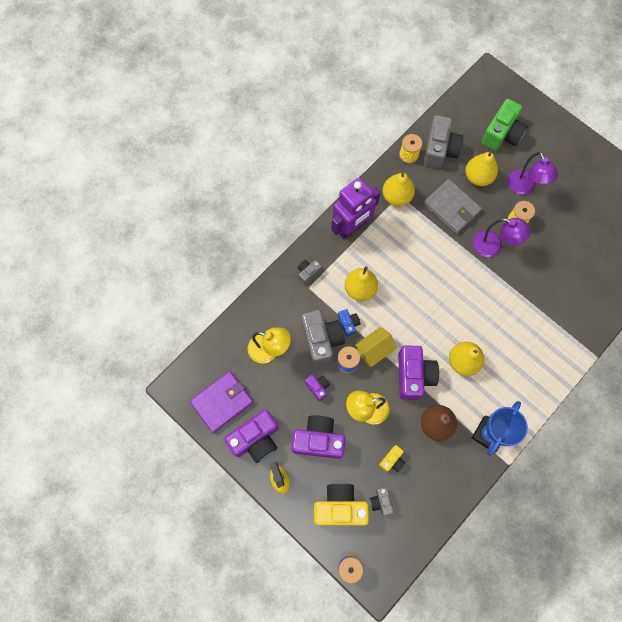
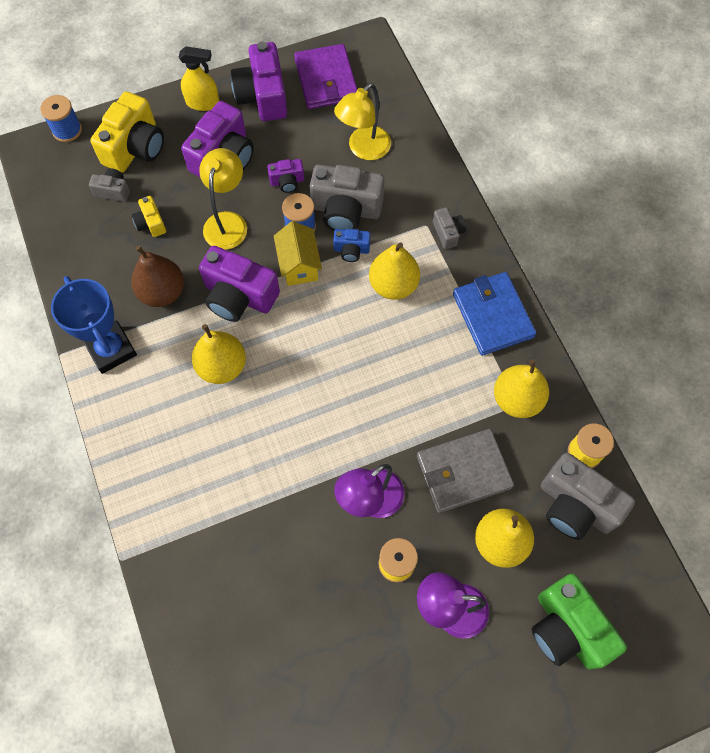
camera: 115 degrees right, 5 degrees down
(351, 227) = (493, 315): purple robot -> blue wallet

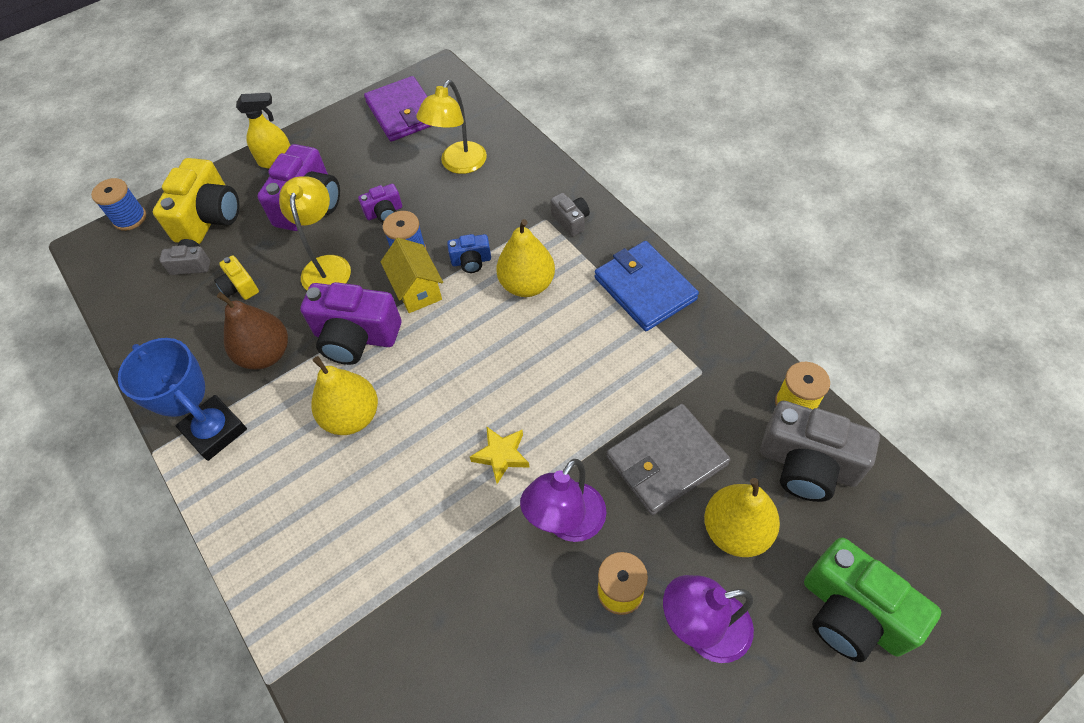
camera: 10 degrees left, 10 degrees down
(263, 96) = (340, 141): purple camera -> none
(333, 432) = (501, 455): none -> yellow star
(346, 210) = (455, 225): grey camera -> none
(517, 399) = (700, 367): yellow pear -> none

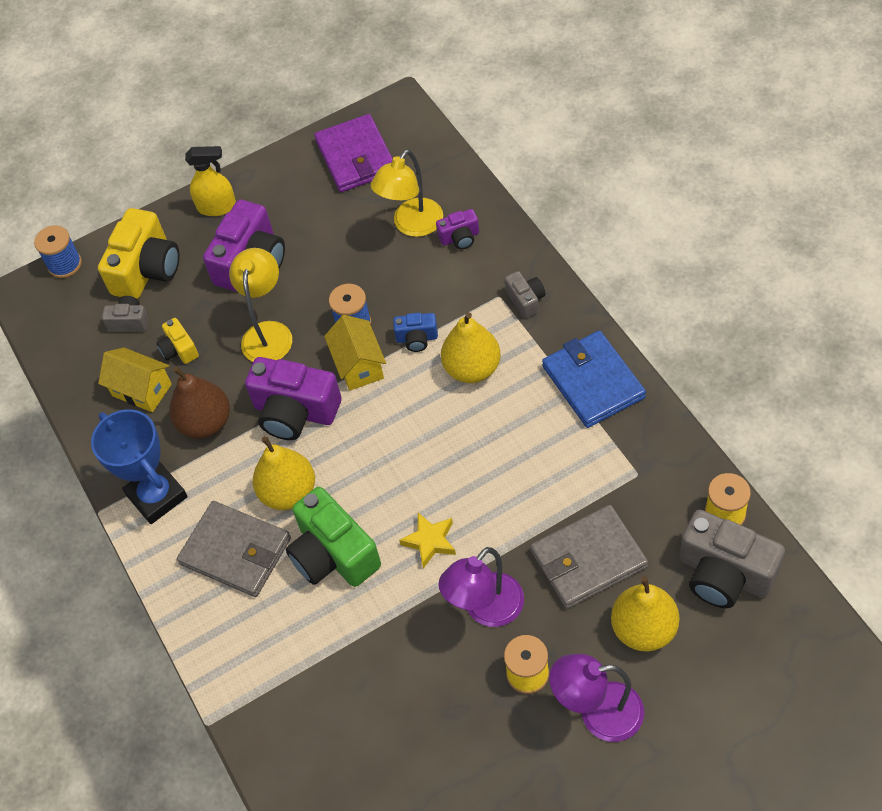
camera: 10 degrees right, 0 degrees up
(201, 327) = (142, 390): none -> yellow house
(298, 482) = (236, 551): none -> grey wallet
(384, 212) = (329, 276): purple camera -> purple camera (460, 237)
(852, 613) = (737, 710): green camera -> green camera (333, 554)

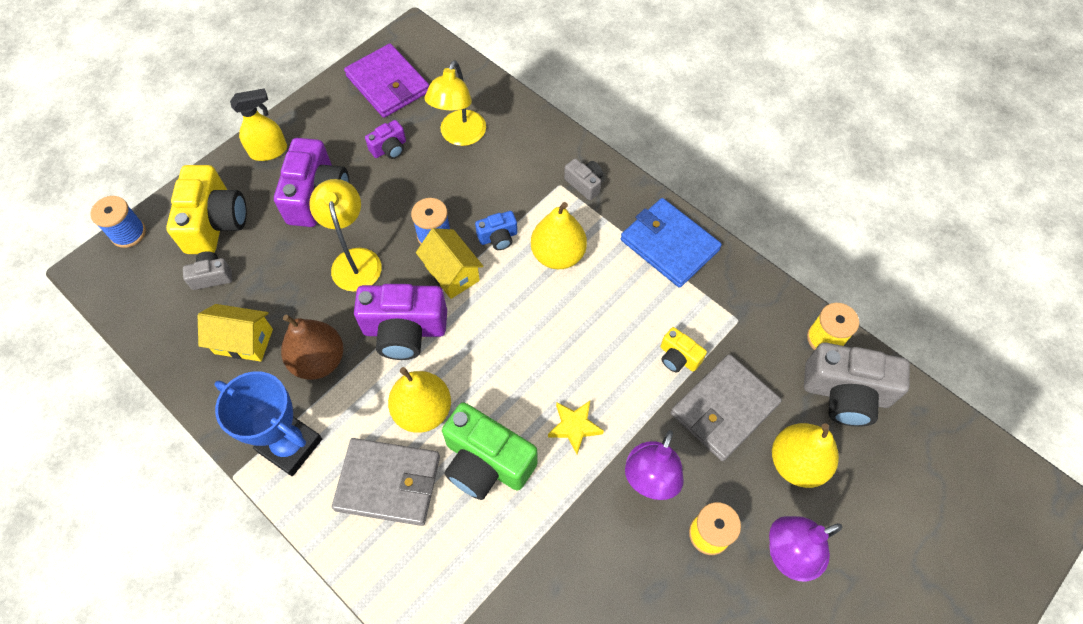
camera: 25 degrees left, 5 degrees up
(179, 349) = (271, 293): yellow camera -> yellow camera (678, 357)
(460, 237) = (507, 139): purple camera -> purple camera (389, 148)

